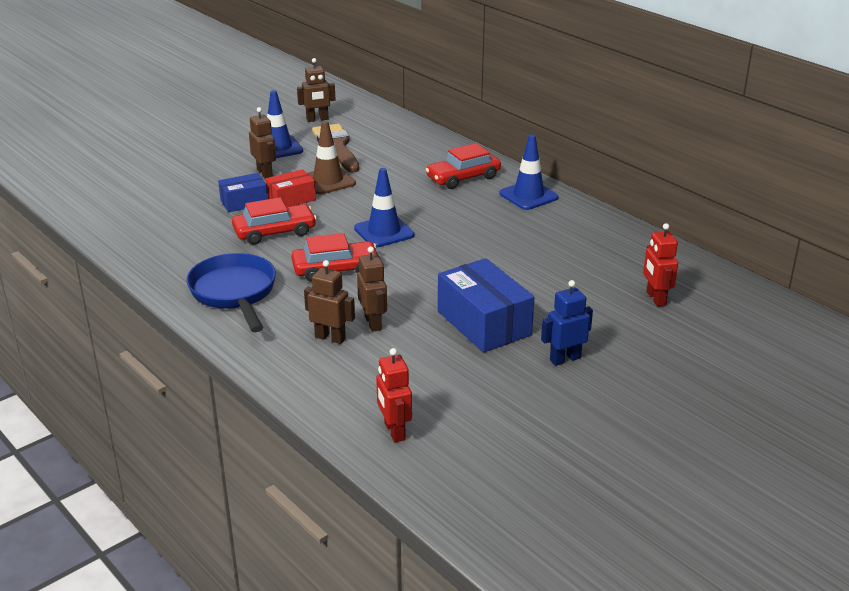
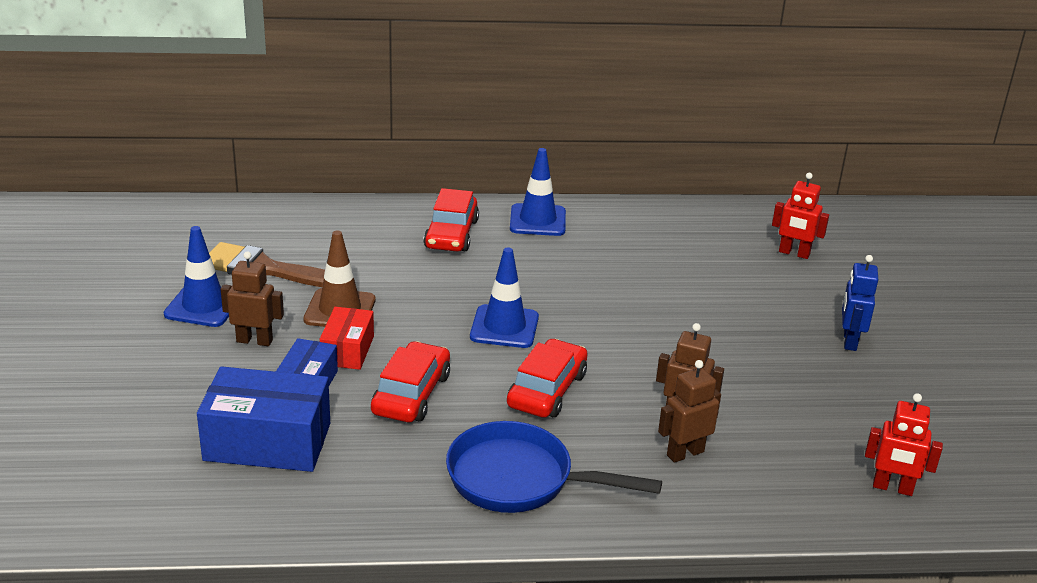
camera: 55 degrees left, 0 degrees up
(317, 119) = (174, 251): brown robot -> none
(484, 323) = (748, 353): blue box -> blue box (267, 442)

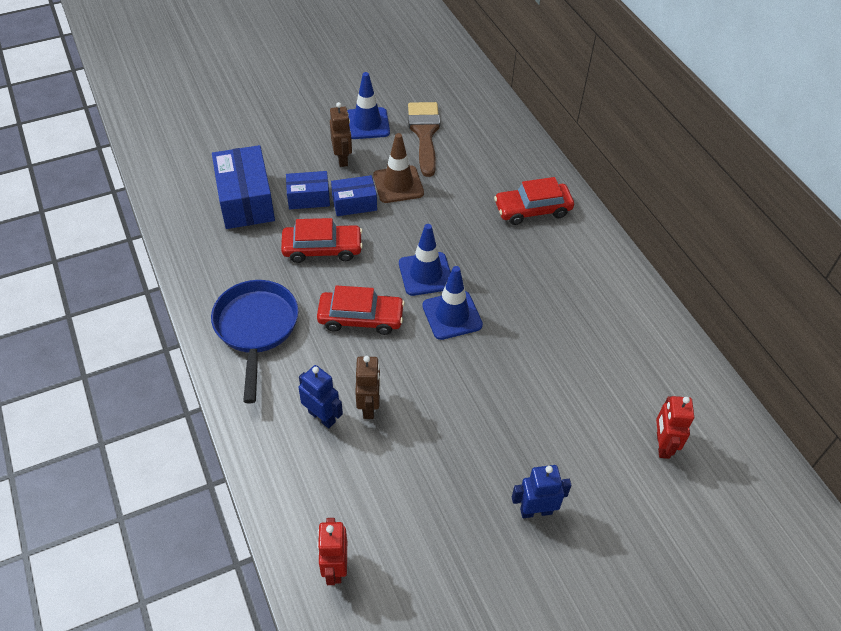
camera: 70 degrees right, 20 degrees up
(347, 350) = (354, 203): red box -> blue box
(537, 220) = (589, 253): blue traffic cone -> blue traffic cone (452, 315)
(685, 453) = (322, 416): brown robot -> blue robot

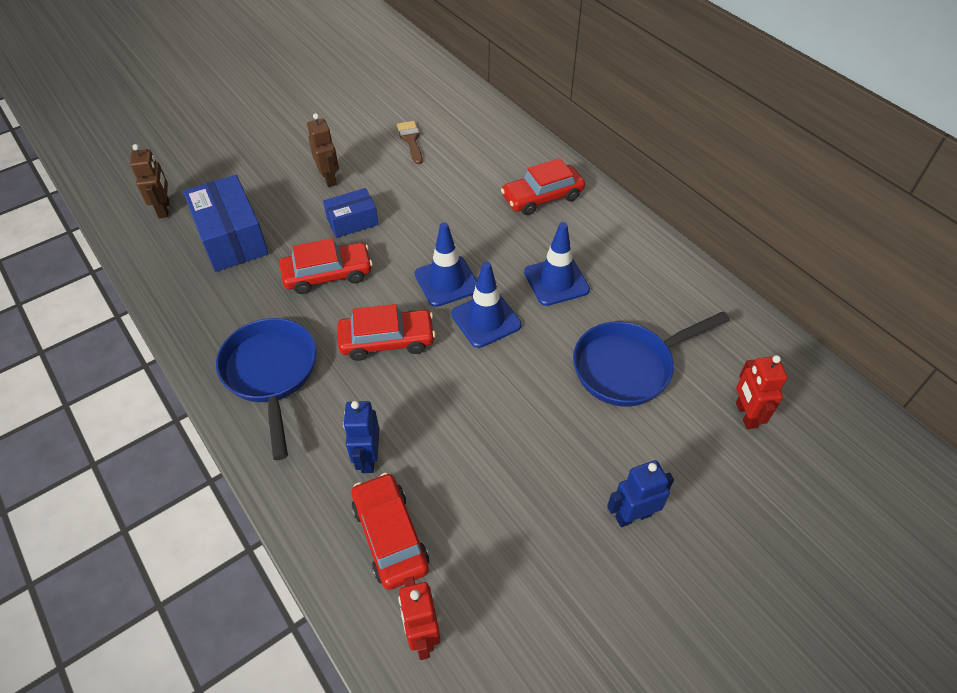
camera: 10 degrees left, 0 degrees up
(308, 198) = (301, 224): blue box -> none
(322, 416) = (368, 458): blue robot -> blue robot turned 120 degrees counterclockwise
(326, 485) = (390, 536): none -> red car
(367, 124) = (348, 140): blue traffic cone -> blue traffic cone (556, 281)
(369, 406) = (419, 436): brown robot -> brown robot (164, 209)
(398, 184) = (395, 195): brown traffic cone -> none
(424, 133) = (411, 140): brown brush -> brown brush, size x0.59
(569, 382) = (629, 367): none -> blue pan

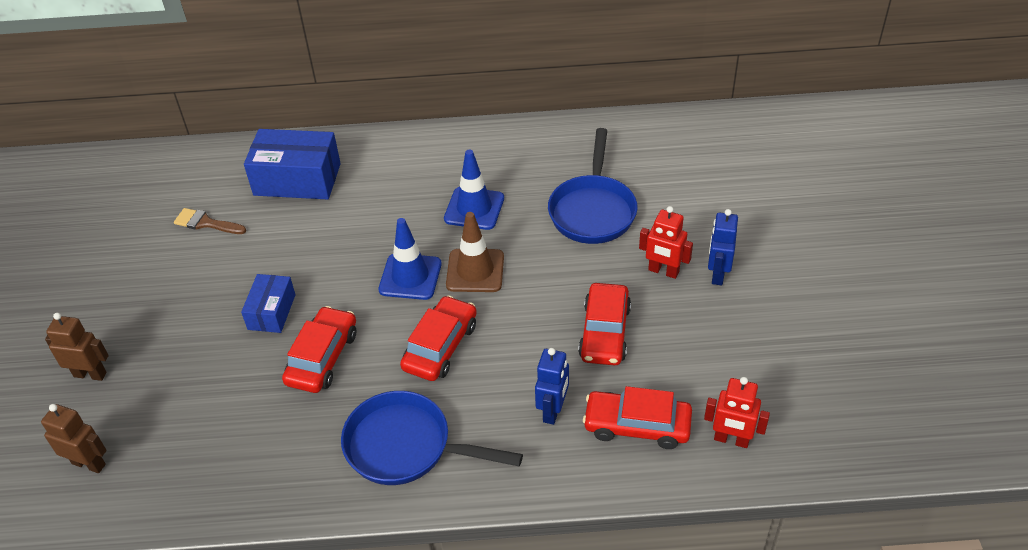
camera: 55 degrees left, 5 degrees down
(231, 238) = (196, 417): blue box -> blue box (297, 179)
(329, 178) = (193, 306): brown robot -> brown robot (90, 374)
(368, 458) = (553, 410): blue robot -> blue robot turned 105 degrees counterclockwise
(486, 319) = (475, 271): blue traffic cone -> brown traffic cone
(542, 197) = (373, 171): red car -> red car (604, 332)
(745, 415) = (681, 173): red robot -> red robot (663, 271)

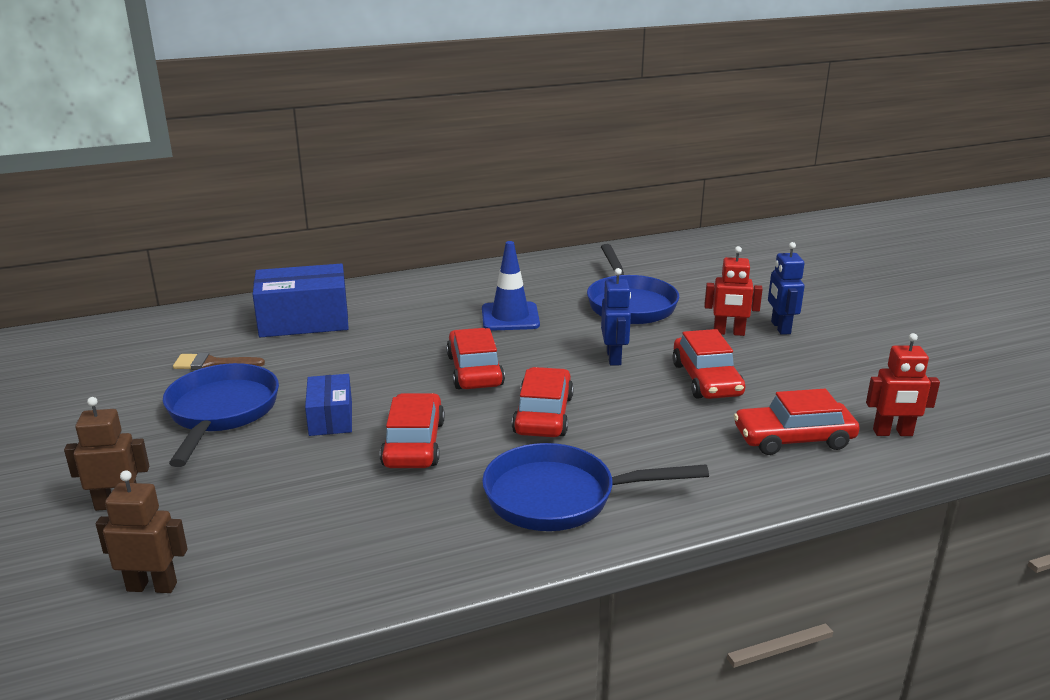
camera: 20 degrees left, 20 degrees down
(192, 287) = (221, 413): none -> blue pan
(410, 277) = (475, 370): blue traffic cone -> red car
(475, 271) = (541, 357): brown traffic cone -> none
(553, 410) = (699, 442): blue robot -> blue robot (614, 358)

